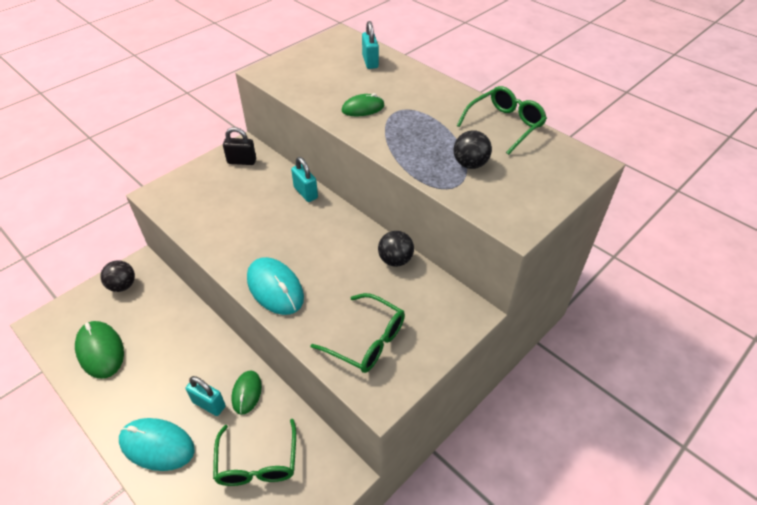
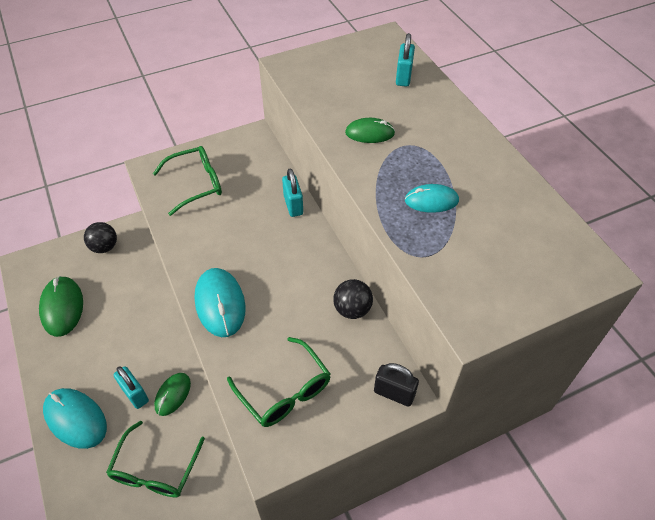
camera: 20 degrees right, 5 degrees up
(242, 161) = (245, 152): black padlock -> black padlock (394, 393)
(439, 146) = (431, 201): none -> turquoise mouse
(470, 164) = (455, 233): black ball -> none
(505, 125) = (519, 193): green glasses -> green glasses (196, 184)

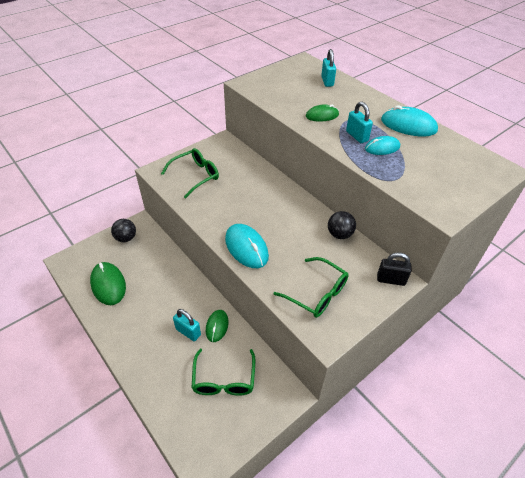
camera: 15 degrees left, 5 degrees down
(75, 419) = (148, 359): turquoise mouse -> turquoise mouse (408, 125)
(293, 205) = (270, 178): turquoise padlock -> turquoise padlock (357, 136)

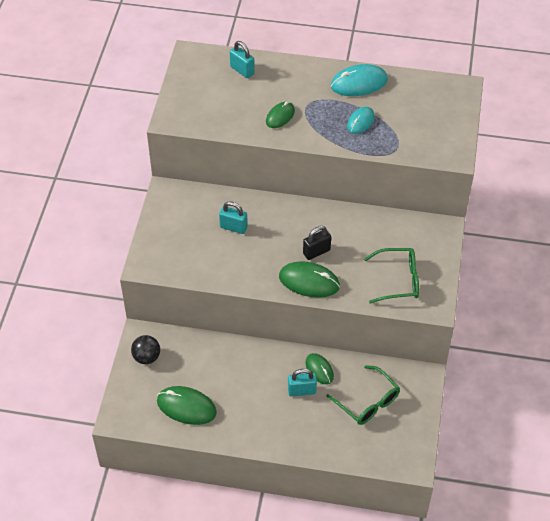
camera: 40 degrees left, 5 degrees up
(196, 176) = (187, 246): green glasses -> none
(246, 247) = (309, 281): turquoise mouse -> green mouse
(339, 234) = (367, 219): black ball -> none
(357, 136) = (330, 122): turquoise padlock -> turquoise padlock (233, 227)
(391, 280) = (438, 232): black padlock -> black padlock (316, 252)

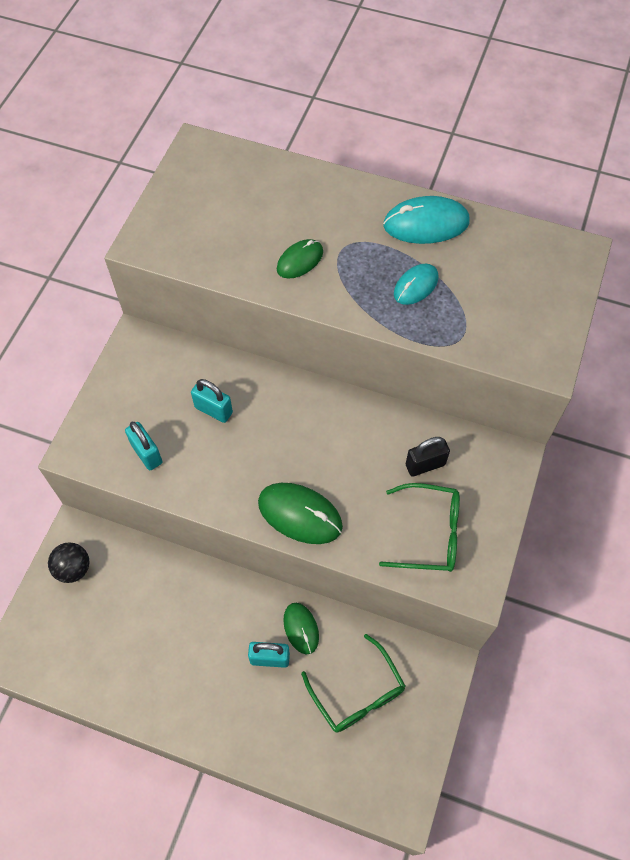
camera: 10 degrees right, 10 degrees up
(186, 407) = (107, 656): green mouse -> none
(242, 70) = (263, 181): turquoise padlock -> turquoise padlock (147, 453)
(316, 252) = (321, 468): black padlock -> black padlock (425, 465)

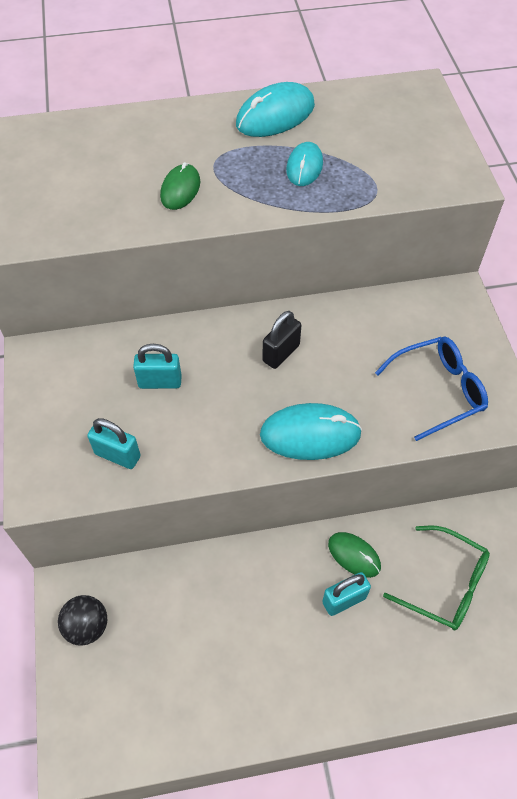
camera: 30 degrees left, 5 degrees down
(300, 514) = (310, 434): green mouse -> turquoise mouse
(425, 465) = (391, 335): black padlock -> black padlock (281, 353)
(430, 533) = (438, 390): green glasses -> blue glasses

